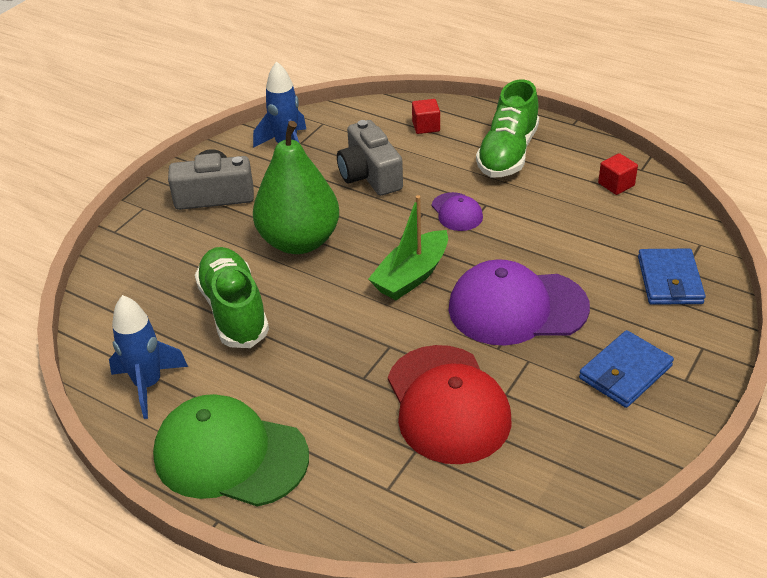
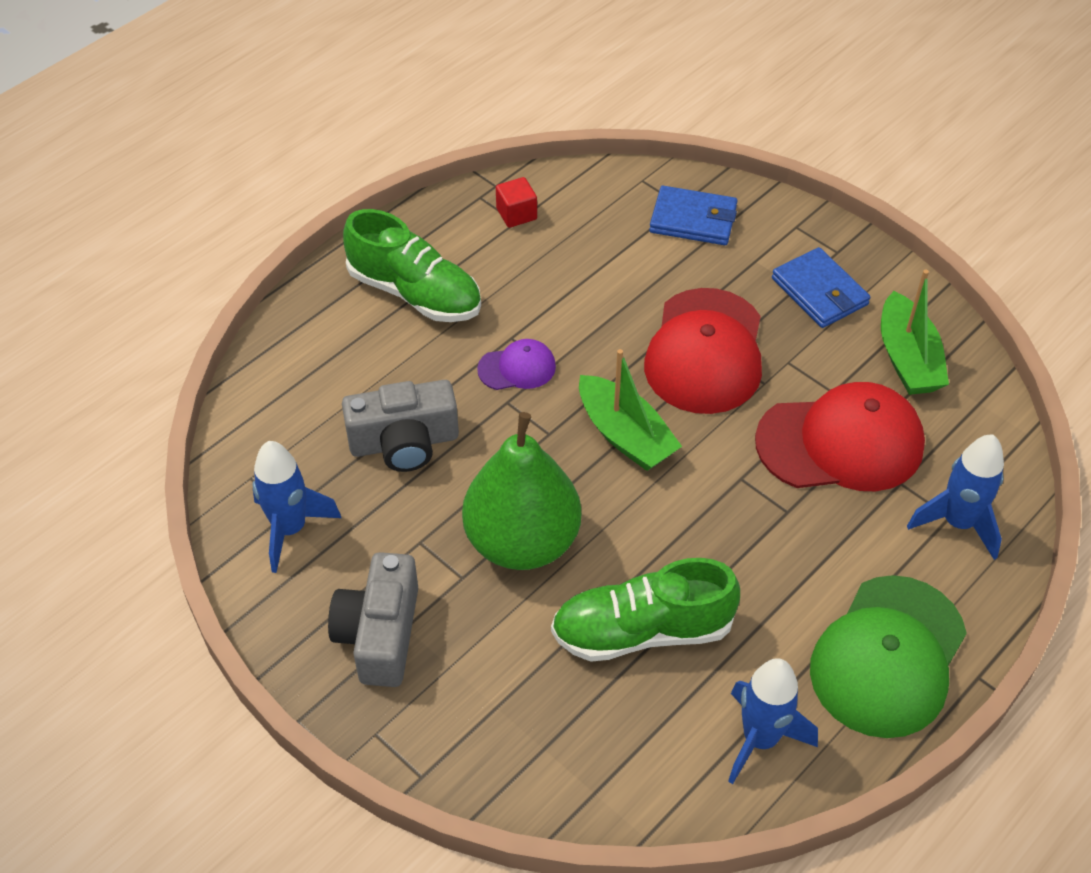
camera: 80 degrees left, 10 degrees up
(380, 495) = (958, 523): none -> blue rocket
(426, 126) = (316, 361): red cube -> none
(517, 308) = (705, 352): purple cap -> red cap
(569, 443) = (907, 359): none -> green boat

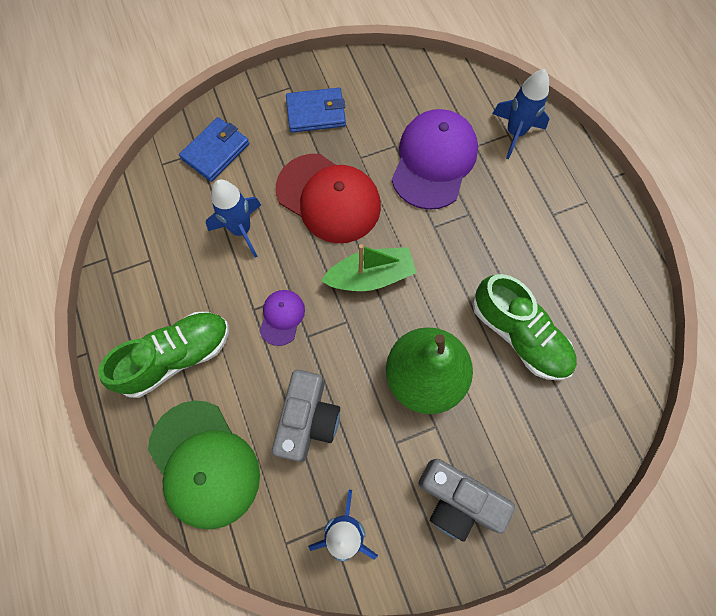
camera: 65 degrees left, 20 degrees up
(516, 214) = (143, 256): red cube -> none
(642, 631) = (519, 335): green shoe -> green shoe turned 60 degrees counterclockwise
(760, 739) = (614, 305): blue rocket -> blue rocket (241, 230)
(840, 443) = (434, 161): red cap -> purple cap
(888, 656) = (586, 213): green cap -> green cap (204, 464)
(907, 359) = (391, 95): green boat -> none

